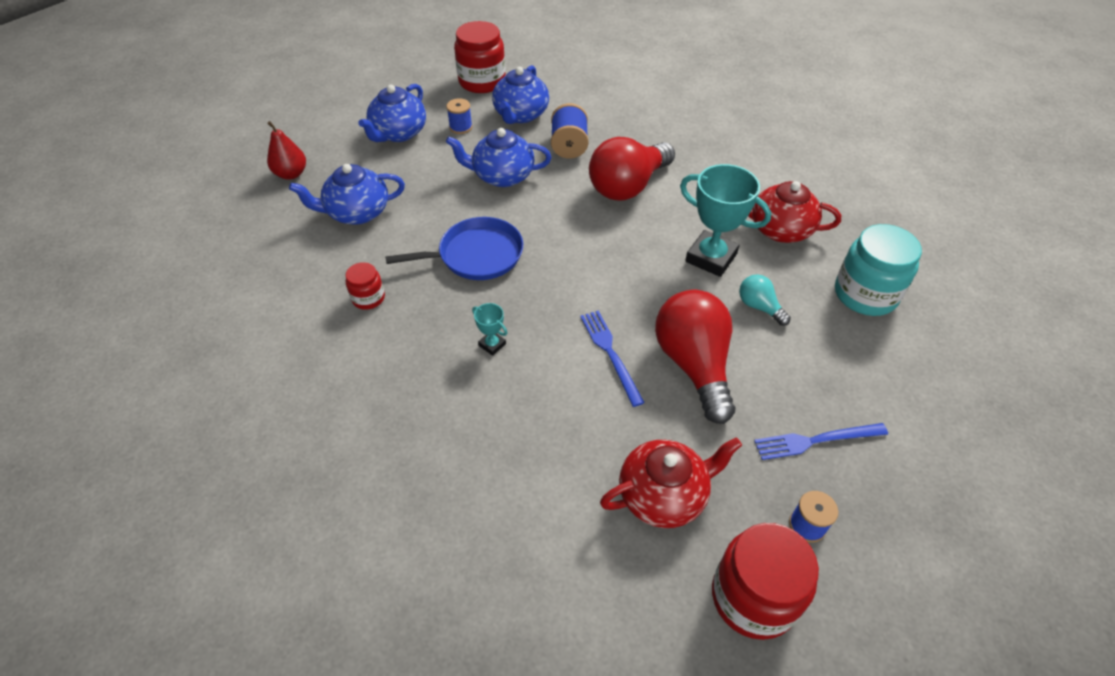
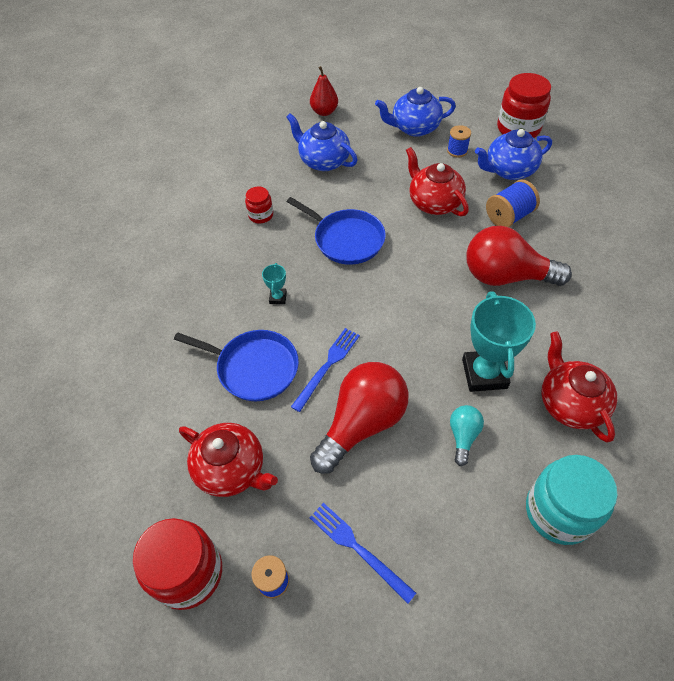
camera: 55 degrees right, 5 degrees up
(502, 176) = (434, 203): blue teapot -> red teapot
(559, 411) = (254, 368): none -> blue pan

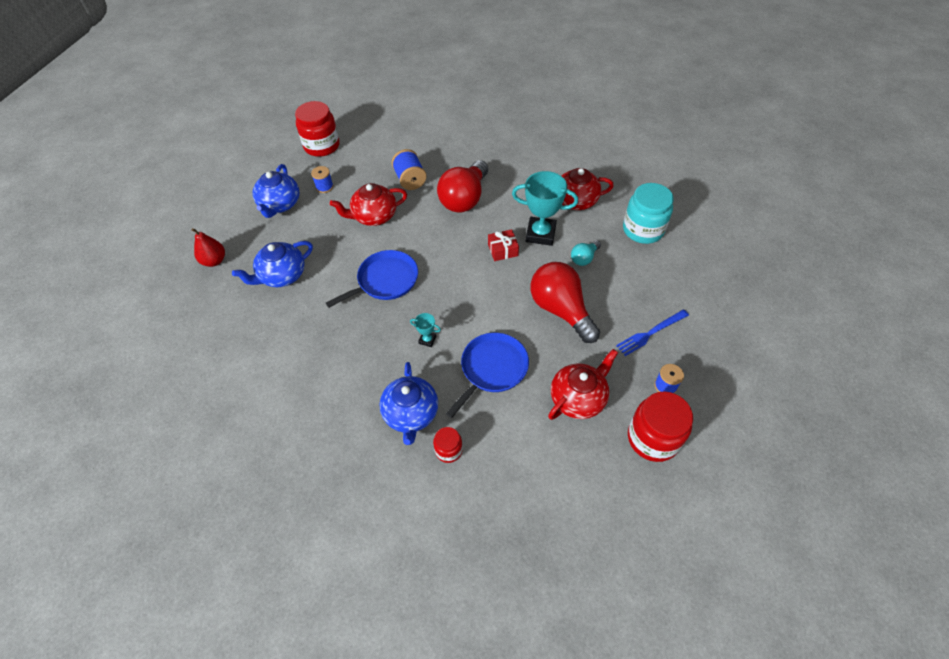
camera: 75 degrees left, 0 degrees up
(261, 215) = (325, 336): red jar -> red jar (448, 450)
(327, 366) = (506, 320): blue fork -> none
(437, 337) = (503, 250): none -> red gift
(463, 436) = (584, 258): turquoise light bulb -> turquoise light bulb turned 75 degrees counterclockwise
(509, 170) = (364, 165): blue teapot -> blue teapot (411, 414)

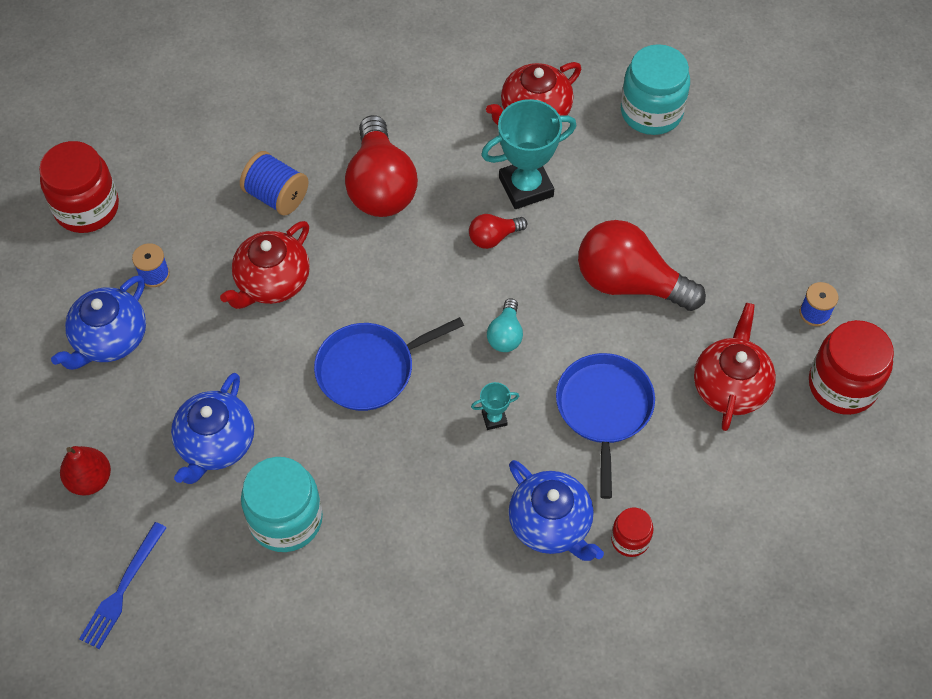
camera: 35 degrees left, 5 degrees up
(280, 205) = (110, 339): blue teapot -> blue teapot turned 60 degrees clockwise
(281, 330) = (286, 519): none -> turquoise jar
(385, 280) = (370, 369): blue pan -> blue pan turned 135 degrees counterclockwise
(503, 250) = (493, 237): red gift -> red light bulb
(584, 258) = (607, 193): turquoise light bulb -> turquoise light bulb (505, 335)
(650, 333) = (755, 254): blue fork -> blue fork (122, 589)

